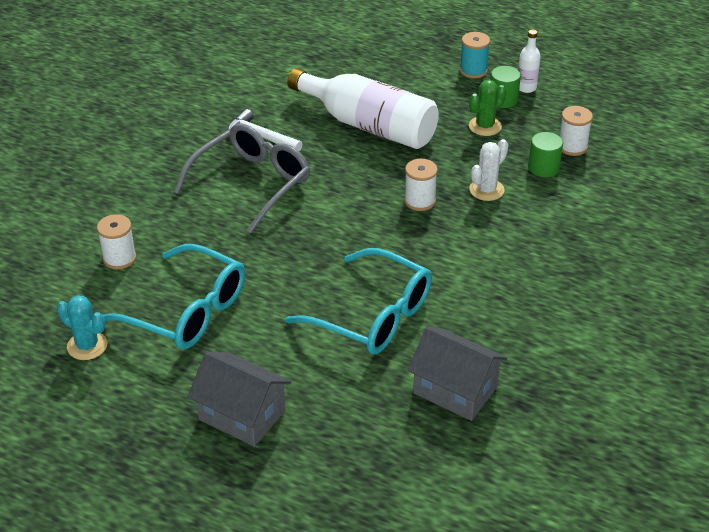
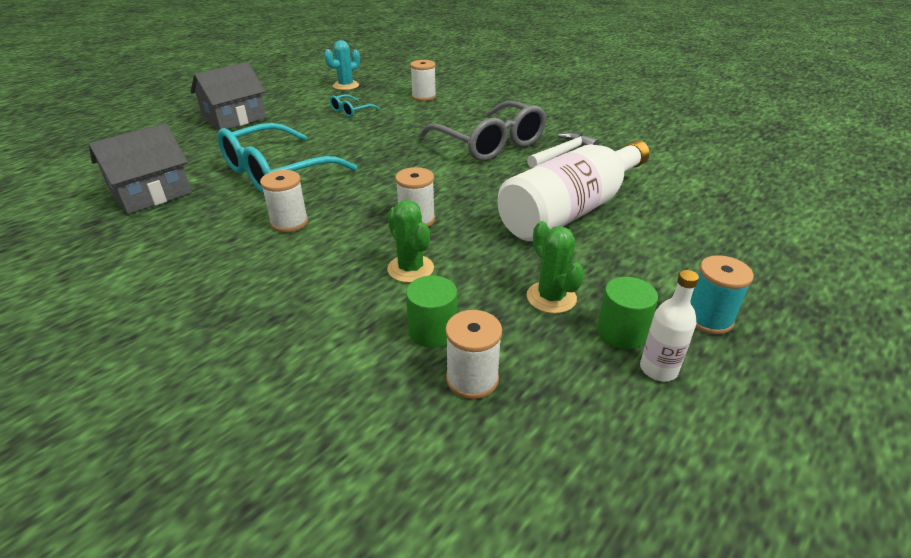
camera: 105 degrees right, 5 degrees down
(187, 311) = (351, 111): turquoise glasses -> turquoise glasses, size x0.44
(458, 272) = (289, 222): none -> white spool
(486, 190) = (410, 269): white cactus -> green cactus

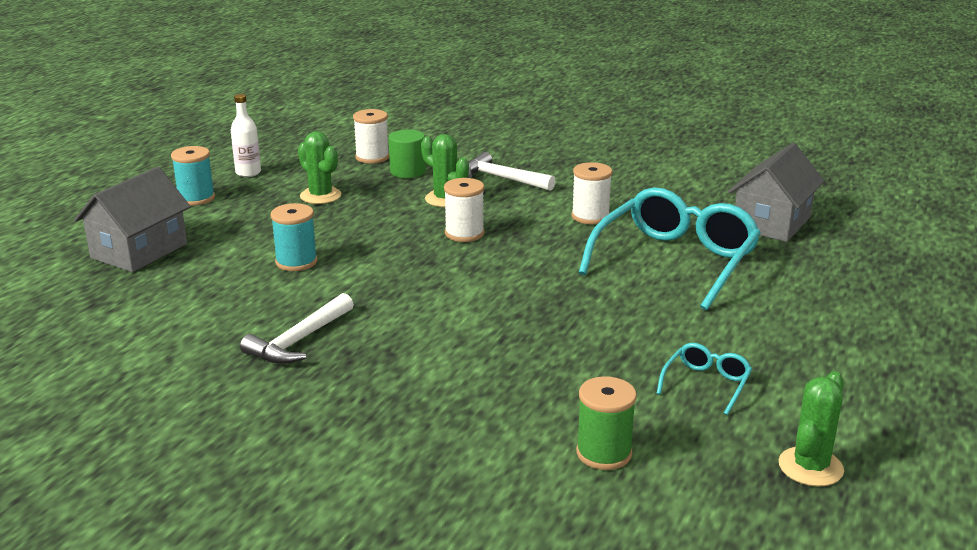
camera: 165 degrees right, 10 degrees down
(235, 119) = (873, 336): grey house -> grey house (139, 251)
(325, 294) = (502, 178): none -> white hammer
(346, 86) = (810, 467): turquoise cactus -> green cactus
(424, 97) = (604, 453): white spool -> green spool
(490, 143) = (417, 344): grey glasses -> none
(571, 210) = (296, 262): white bottle -> turquoise spool
(621, 332) = (268, 185): green cylinder -> none

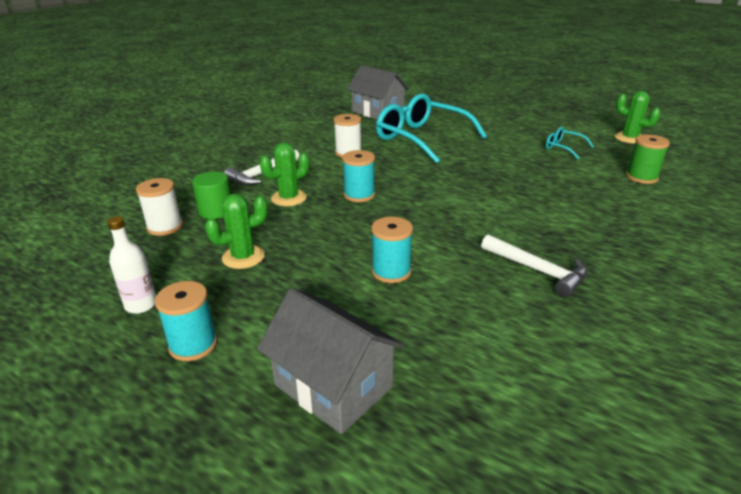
camera: 80 degrees left, 5 degrees up
(464, 233) = (359, 195): white spool -> turquoise spool

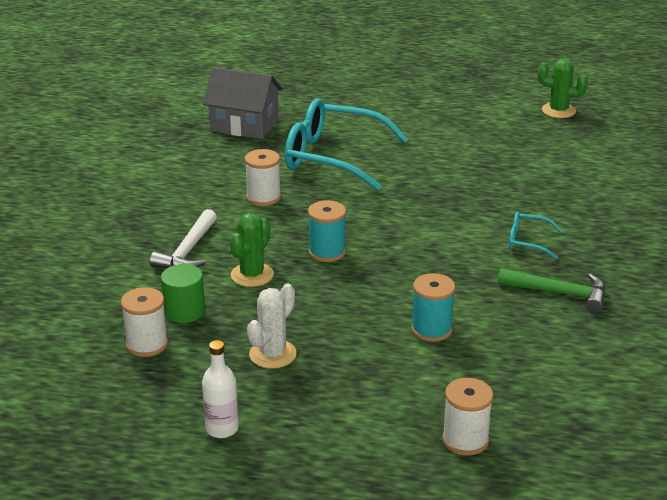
camera: 25 degrees left, 0 degrees up
(193, 345) = (314, 446): turquoise spool -> none
(243, 257) = (272, 354): green cactus -> white cactus
(333, 386) = (465, 440): grey house -> white spool
(538, 270) = (559, 293): white hammer -> green hammer
(563, 148) = (498, 139): turquoise glasses -> turquoise glasses (527, 241)
(641, 177) = (595, 163): green spool -> none

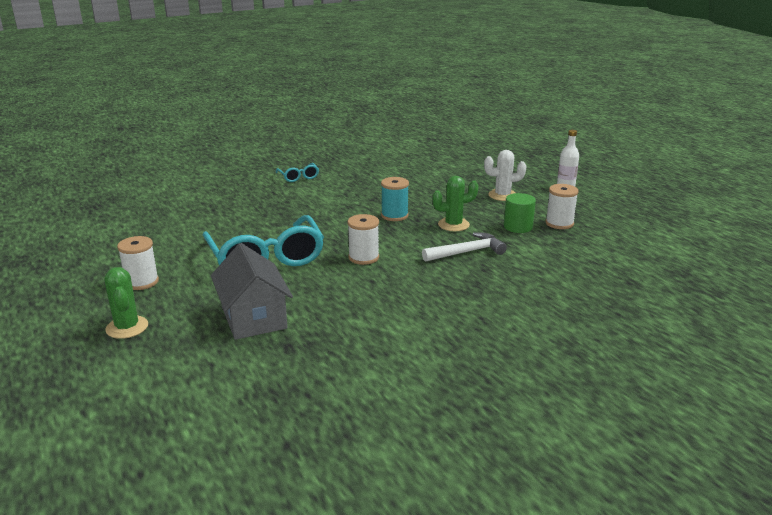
camera: 130 degrees left, 5 degrees down
(431, 329) = (417, 174): turquoise spool -> none
(465, 440) = (476, 150): white spool -> white spool (141, 282)
(558, 111) = (84, 212): green cactus -> green cactus (127, 327)
(559, 293) = (339, 160): green hammer -> none

